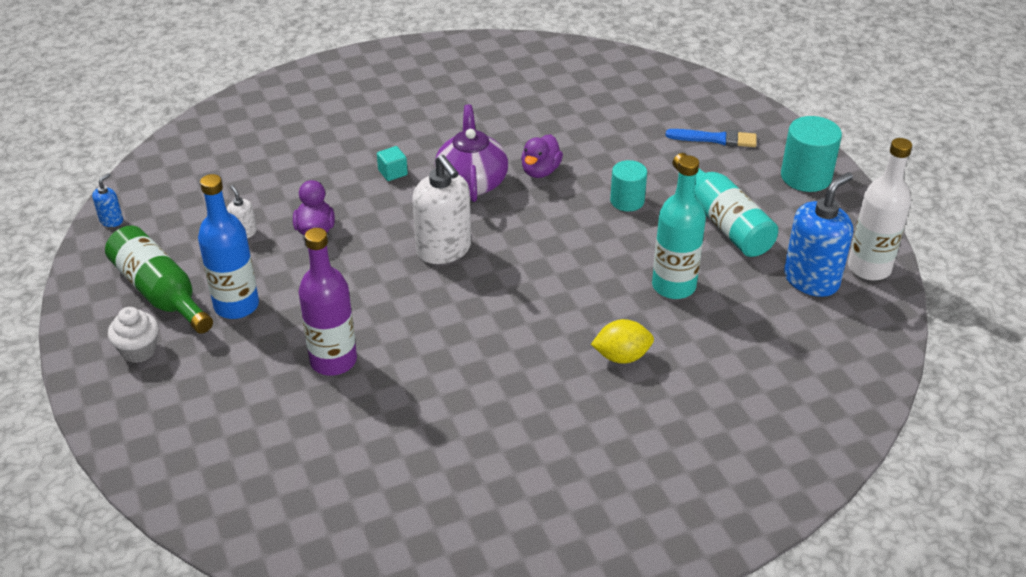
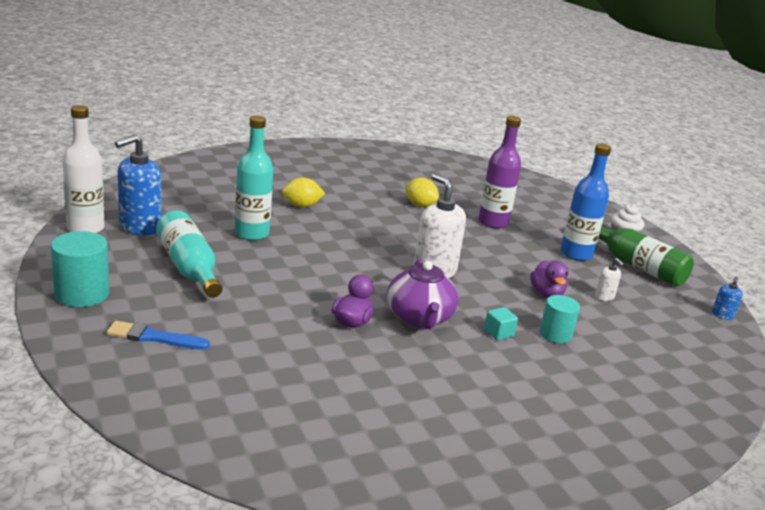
camera: 175 degrees right, 15 degrees down
(441, 388) = (420, 205): none -> yellow lemon
(627, 201) = (271, 290): turquoise cylinder -> turquoise cylinder (555, 334)

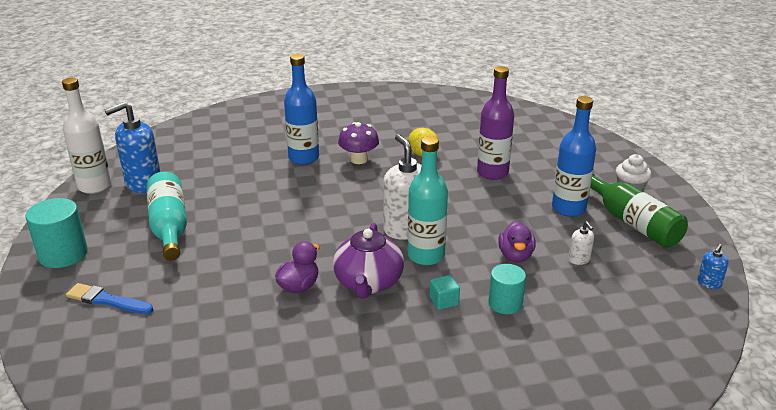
camera: 15 degrees right, 5 degrees up
(252, 233) = (243, 189): turquoise bottle -> turquoise bottle (426, 256)
(302, 206) = (304, 158): yellow lemon -> blue bottle
(358, 208) = (359, 159): none -> purple mushroom

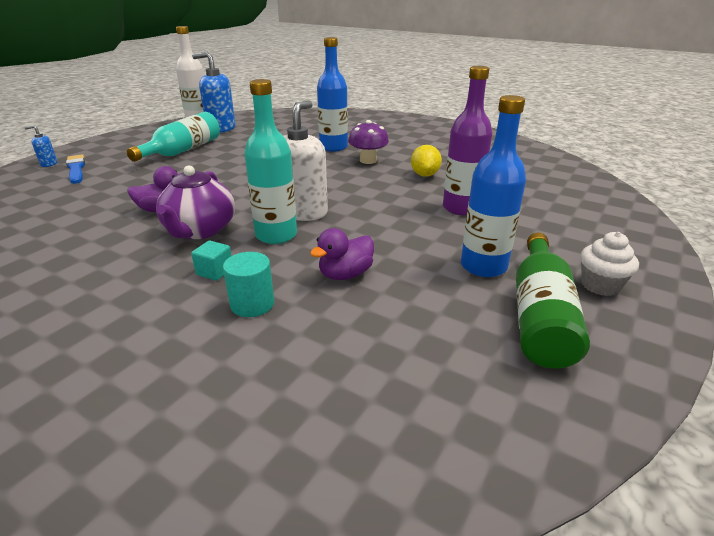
camera: 45 degrees right, 0 degrees up
(63, 254) = (115, 142): turquoise cylinder -> none
(368, 283) = (200, 230): purple teapot -> purple teapot turned 45 degrees counterclockwise
(579, 260) = (400, 313): white soap dispenser -> none
(709, 283) = (527, 447): blue soap dispenser -> blue soap dispenser (49, 164)

